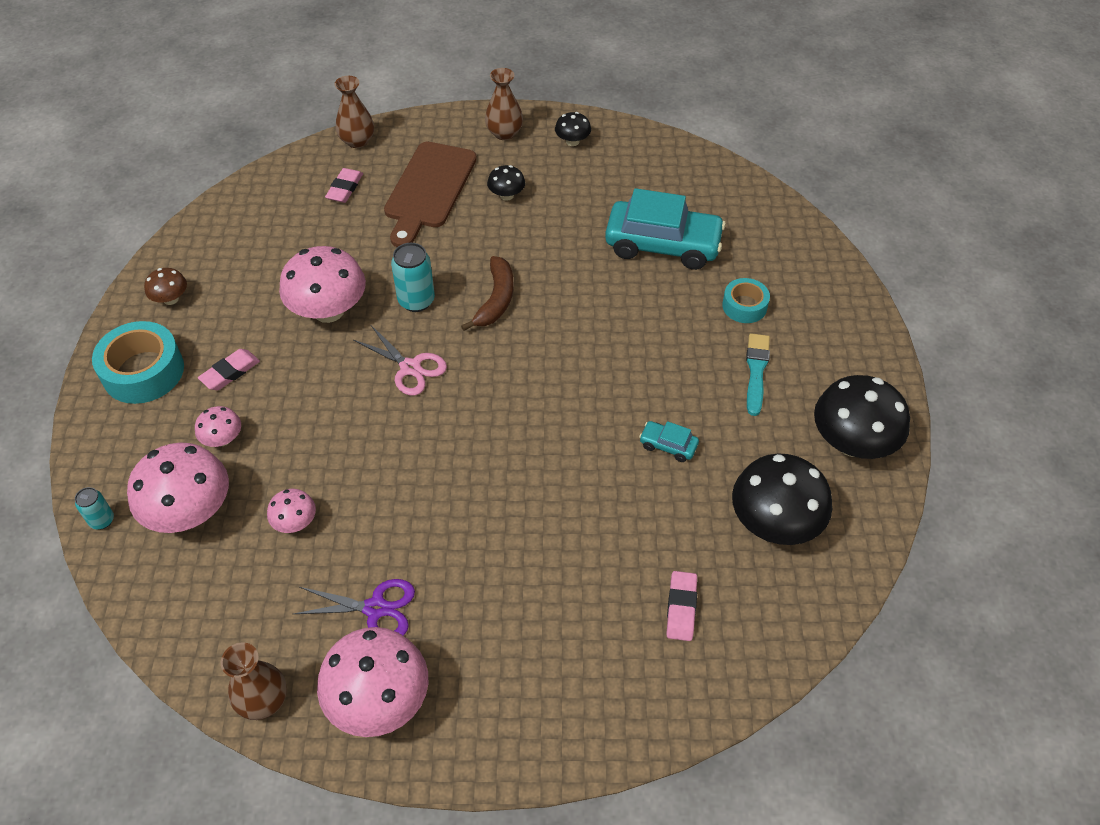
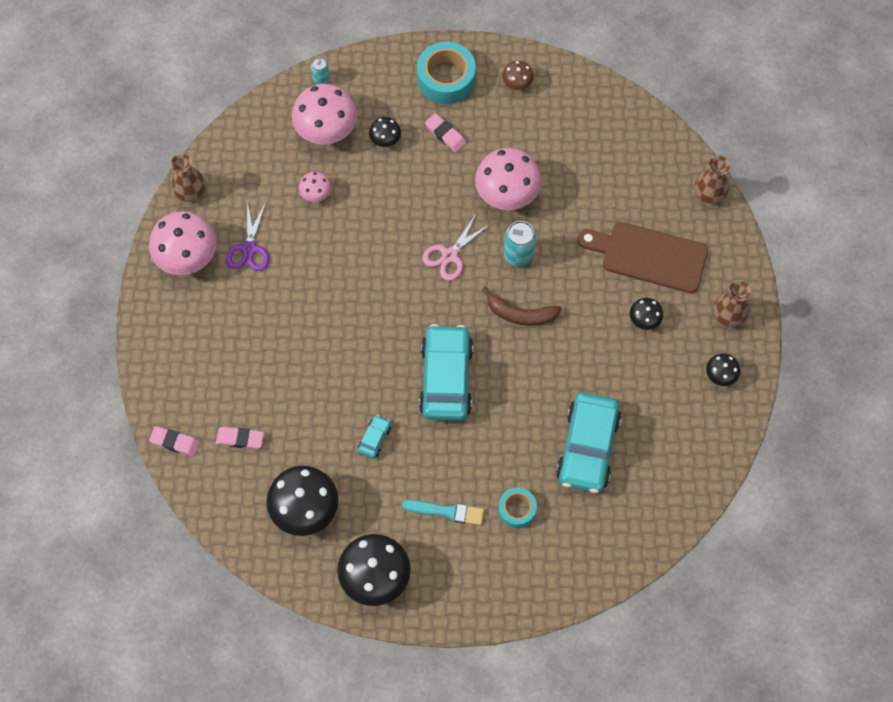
camera: 90 degrees right, 15 degrees up
(223, 439) = (385, 139): pink mushroom -> black mushroom
(345, 188) = (646, 190): pink eraser -> pink eraser (175, 442)
(581, 371) = (446, 378): none -> turquoise car

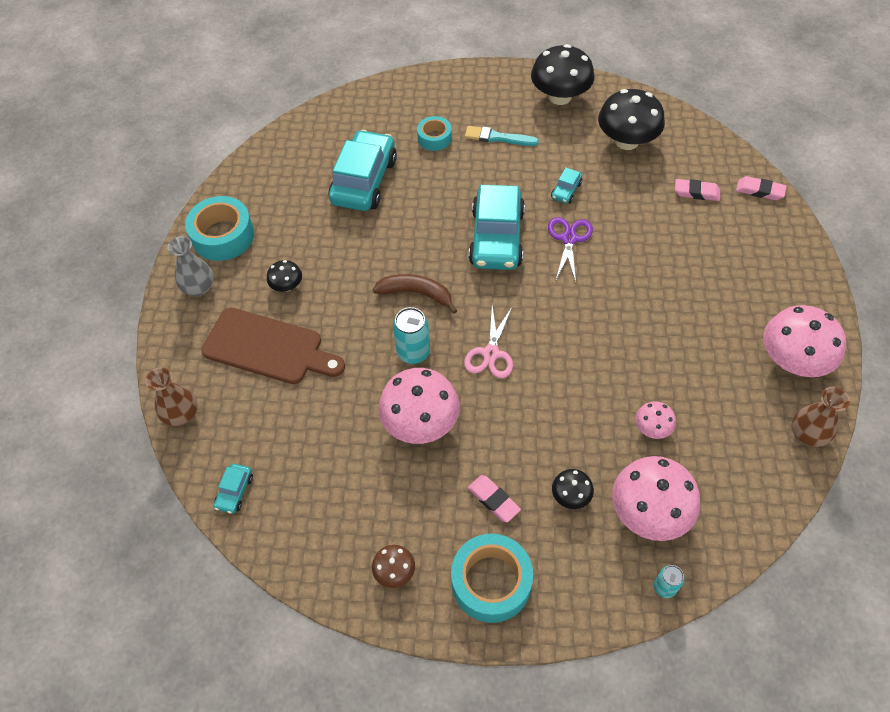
camera: 175 degrees left, 10 degrees down
(249, 249) = (721, 366): purple scissors -> purple scissors (569, 239)
(449, 255) = (491, 354): pink scissors -> pink scissors turned 150 degrees clockwise
(649, 135) = (235, 491): none -> turquoise car
(720, 375) = (223, 236): black mushroom -> turquoise tape
(728, 315) = (199, 287): brown vase -> grey vase

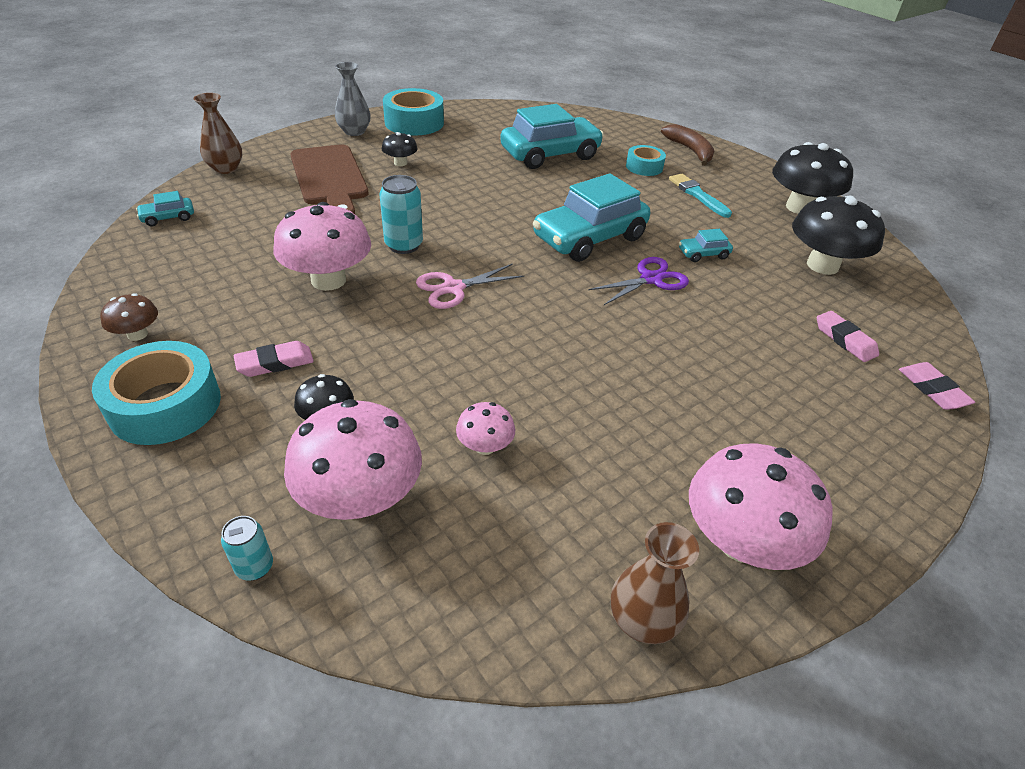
camera: 45 degrees right, 15 degrees down
(416, 293) = (470, 222): brown banana -> brown banana (690, 150)
(493, 500) = (275, 363): pink eraser -> pink eraser turned 60 degrees clockwise

